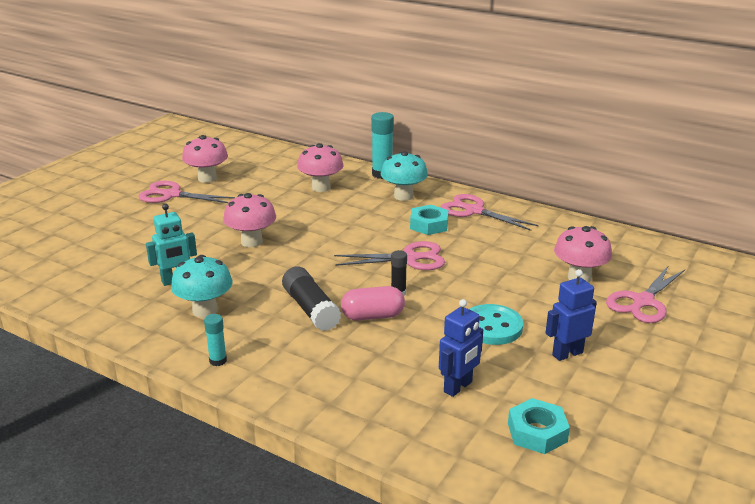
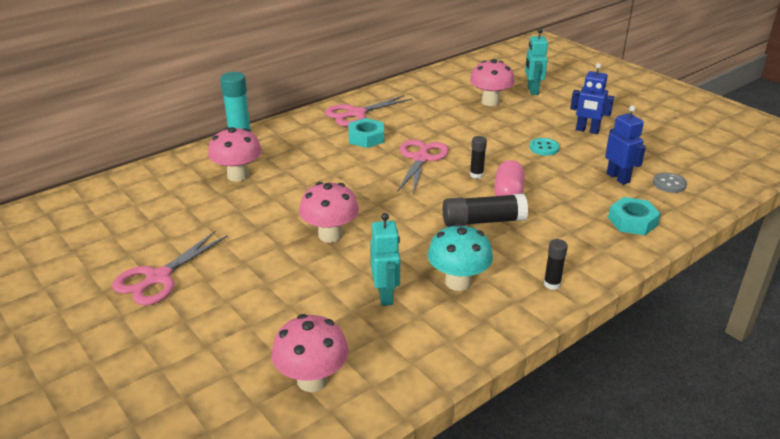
camera: 70 degrees left, 5 degrees up
(207, 178) = (136, 245): pink mushroom -> pink mushroom (312, 380)
(218, 361) = (552, 284): turquoise glue stick -> black glue stick
(403, 196) = (299, 137): turquoise mushroom -> none
(471, 430) = (669, 184): none -> grey button
(492, 327) = (544, 148): turquoise button -> turquoise button, size x0.62
(537, 432) = (673, 162): turquoise nut -> turquoise nut (632, 221)
(567, 353) = (587, 130): blue robot -> blue robot turned 60 degrees counterclockwise
(643, 301) = (532, 91): pink scissors -> turquoise robot

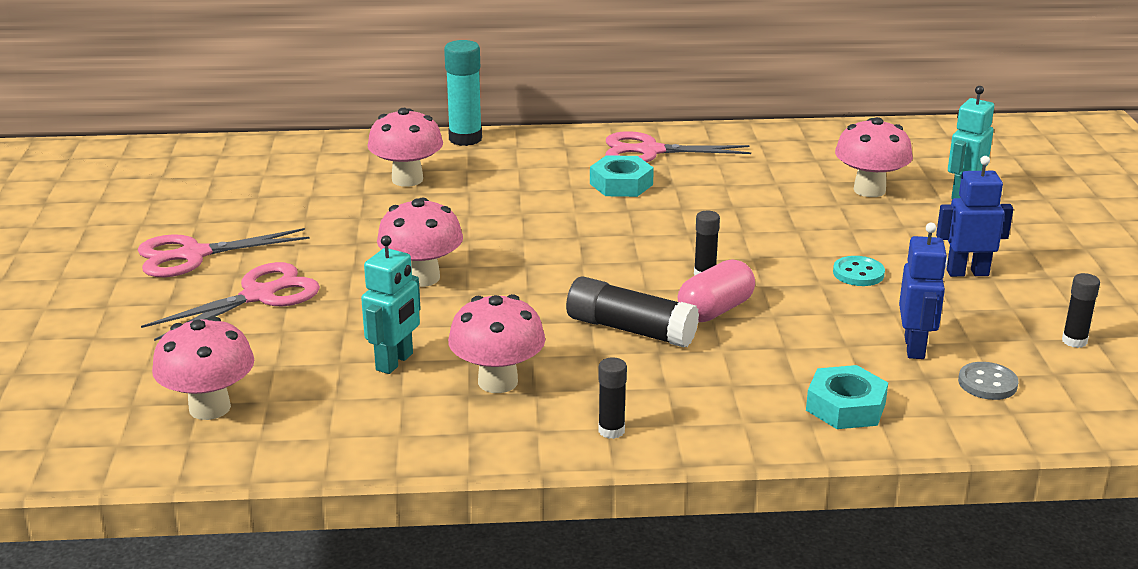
camera: 35 degrees right, 5 degrees down
(421, 159) = (657, 231): pink scissors -> pink scissors (259, 296)
(458, 282) = (498, 382): turquoise mushroom -> pink mushroom
(587, 130) = (967, 272): blue robot -> blue robot turned 120 degrees clockwise
(671, 149) = (1074, 341): none -> black glue stick

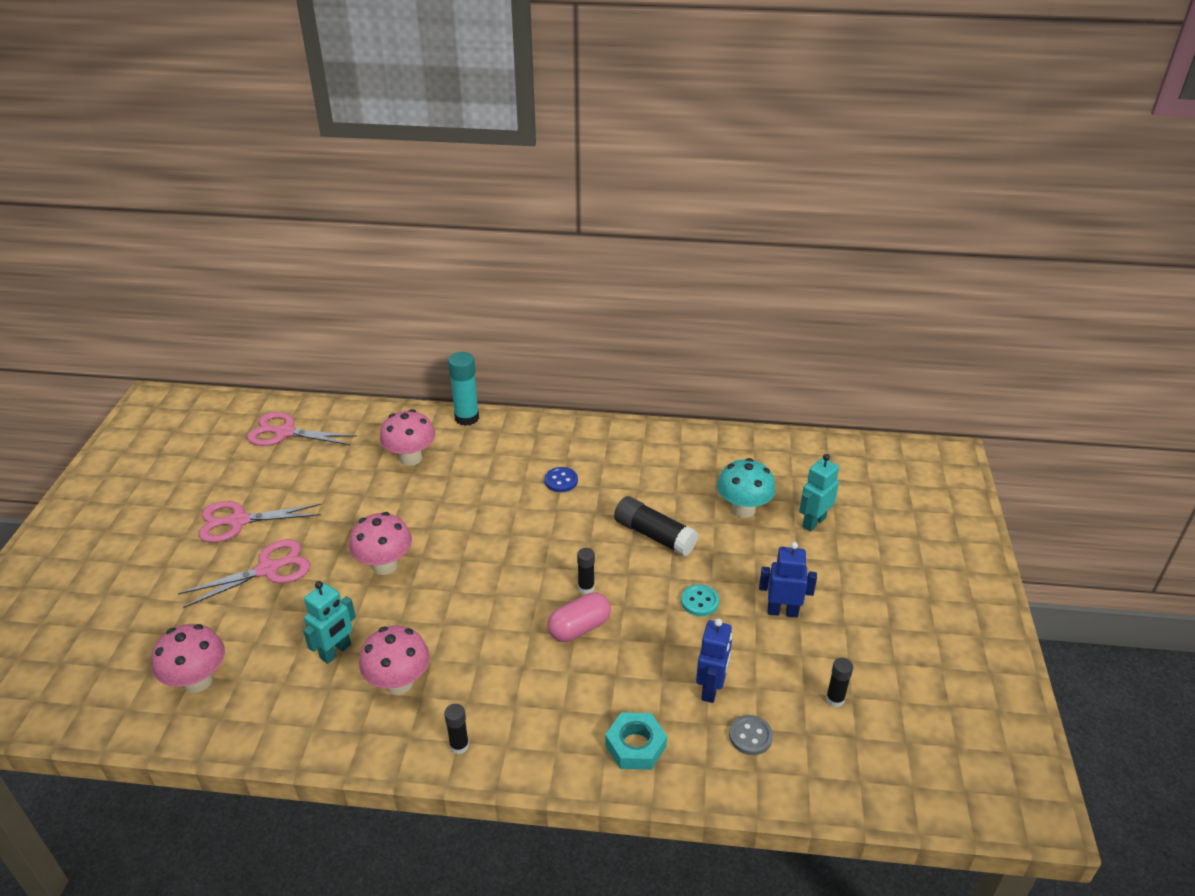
camera: 10 degrees right, 10 degrees up
(621, 184) = (561, 481): turquoise nut -> blue button
(630, 329) = (511, 640): black glue stick -> black glue stick (654, 535)
(650, 151) = (595, 446): pink scissors -> pink scissors (285, 432)
(869, 190) = (743, 509): pink mushroom -> turquoise mushroom

